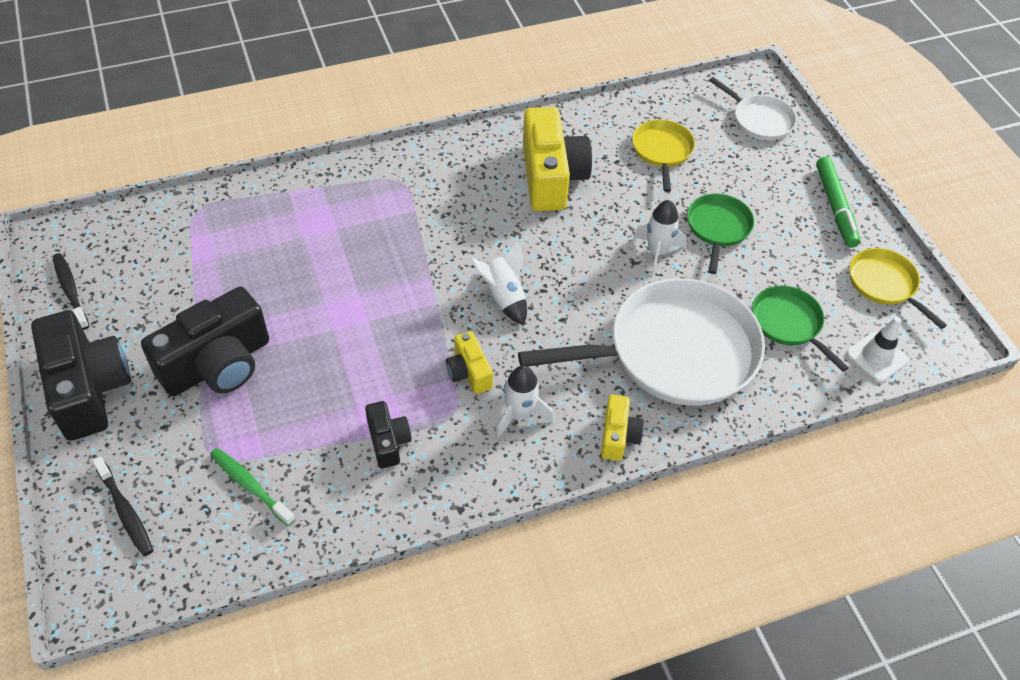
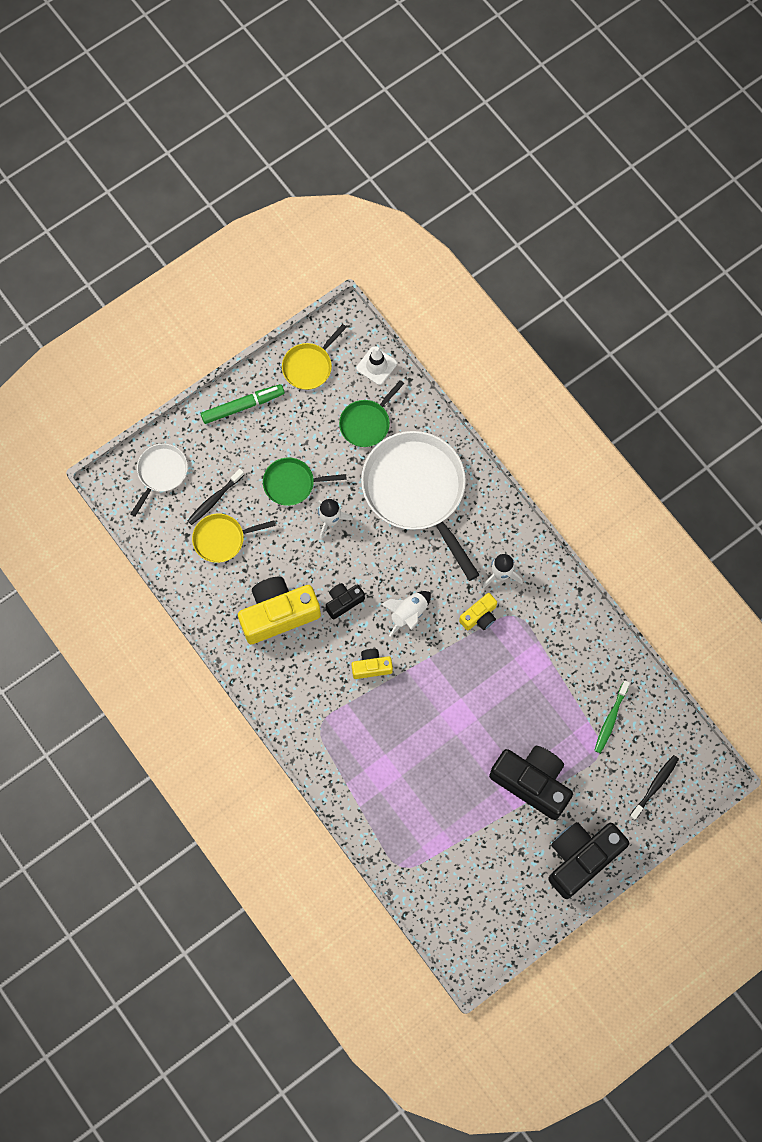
camera: 105 degrees left, 20 degrees up
(70, 290) = (508, 918): black toothbrush -> black toothbrush (214, 499)
(388, 441) = (549, 648): black camera -> black camera (343, 602)
(618, 436) = (495, 511): yellow camera -> yellow camera (371, 667)

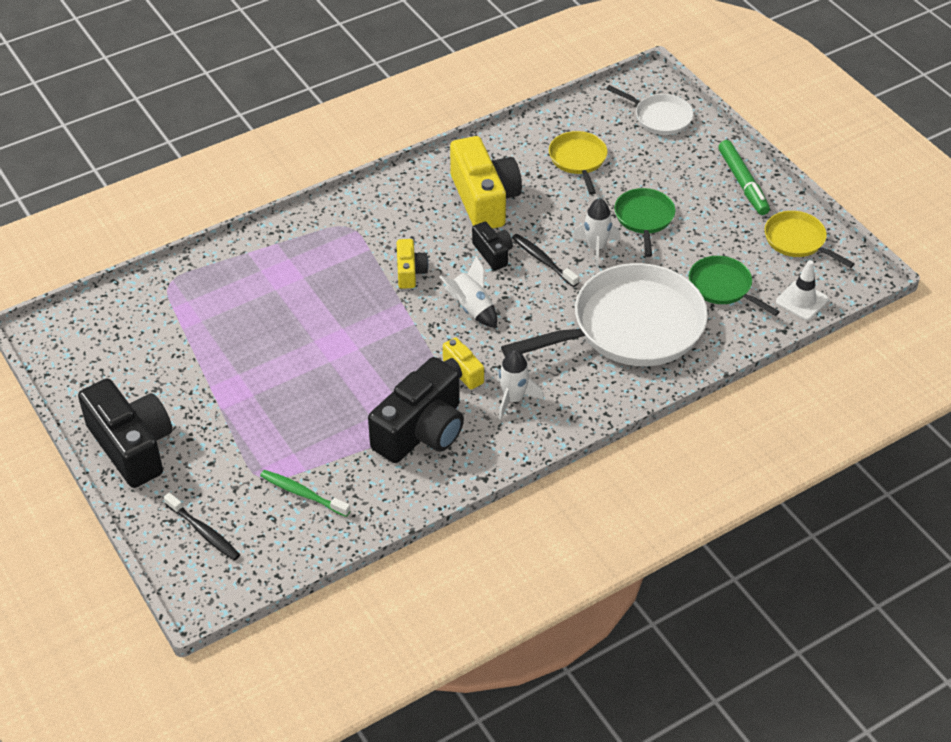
camera: 95 degrees right, 25 degrees down
(214, 499) = (626, 156): black toothbrush -> black toothbrush (543, 260)
(532, 782) = (238, 406): black camera -> black camera (421, 431)

